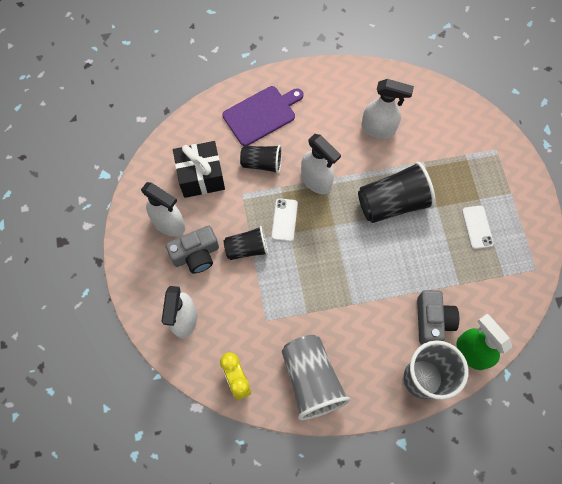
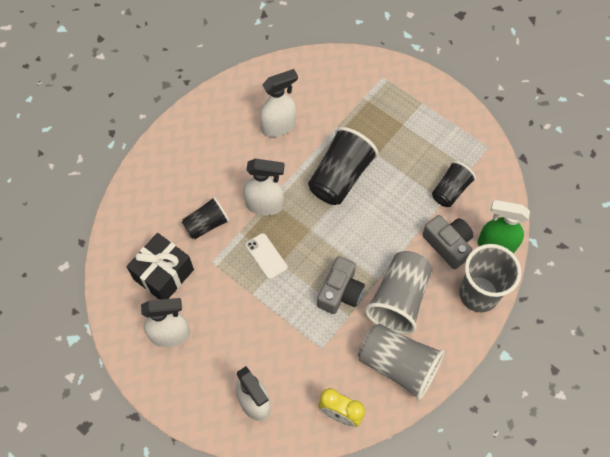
camera: 40 degrees left, 5 degrees down
(196, 254) = (217, 342): grey camera -> grey camera (340, 292)
(247, 248) = (255, 303): black cup -> black cup (450, 190)
(261, 114) = (171, 184): purple cutting board -> none
(356, 331) = (399, 299): none -> grey cup
(477, 227) = (420, 147): white phone -> none

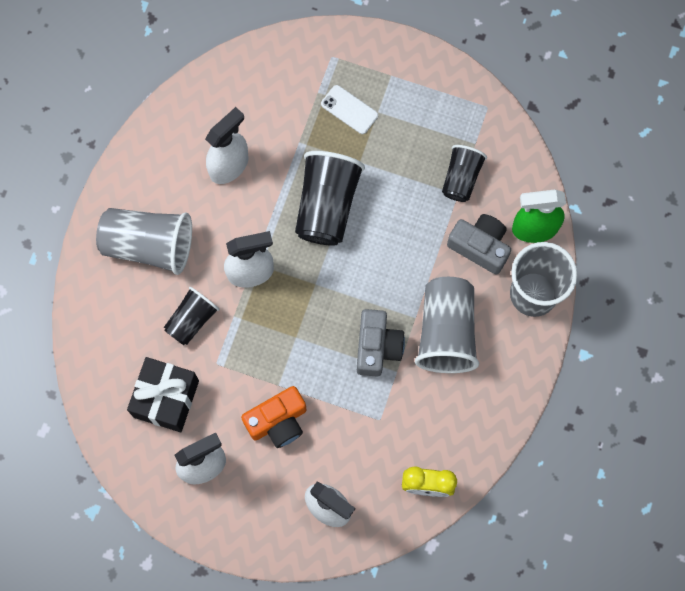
camera: 20 degrees left, 10 degrees up
(241, 321) = (278, 421): none -> orange camera
(266, 256) = (276, 334): white phone -> white phone (349, 109)
(398, 365) = (471, 408): grey cup -> grey cup (149, 245)

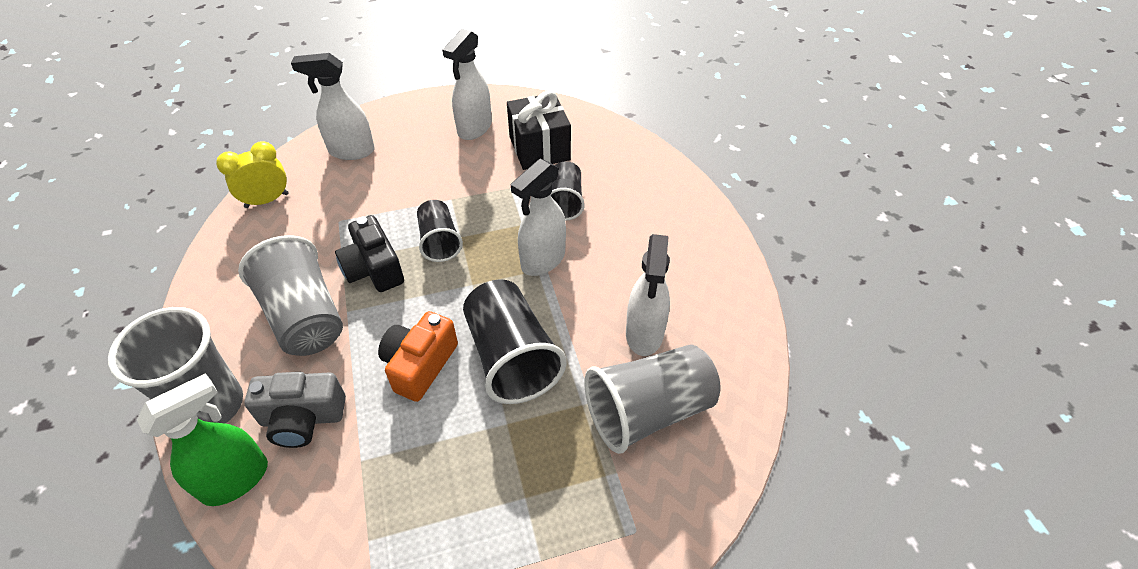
camera: 145 degrees right, 25 degrees down
(149, 245) = (653, 230): grey cup -> grey cup (648, 411)
(278, 421) = (433, 178): orange camera -> orange camera (420, 365)
(349, 109) = (562, 476): white phone -> none
(377, 347) = (374, 269): grey camera -> black camera
(461, 178) = (366, 483): black cup -> black cup (439, 241)

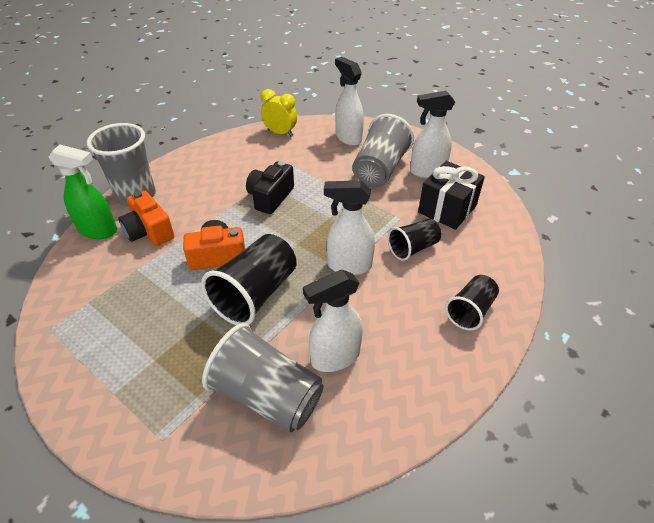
camera: 55 degrees right, 5 degrees down
(302, 418) = (149, 231): grey camera -> orange camera
(305, 317) = (215, 193): grey cup -> grey cup (379, 169)
(439, 241) = (317, 211): black cup -> black cup (470, 311)

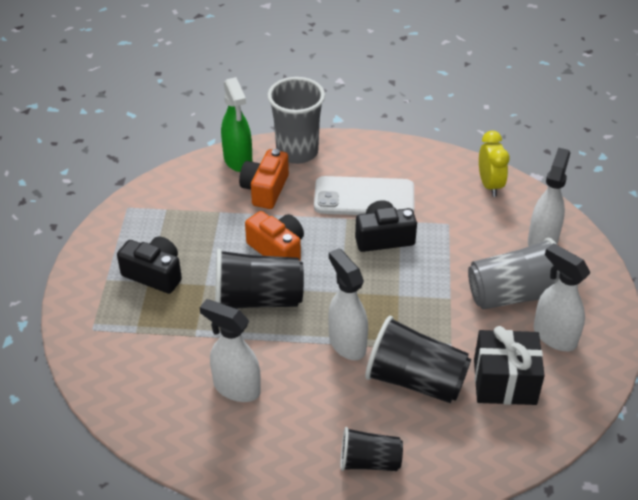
camera: 55 degrees right, 0 degrees up
(151, 350) = (154, 274): none -> black camera
(223, 187) = (364, 197): none -> white phone
(267, 395) = (168, 365): grey cup -> none
(413, 248) = (415, 380): black cup -> black cup, size x1.67

